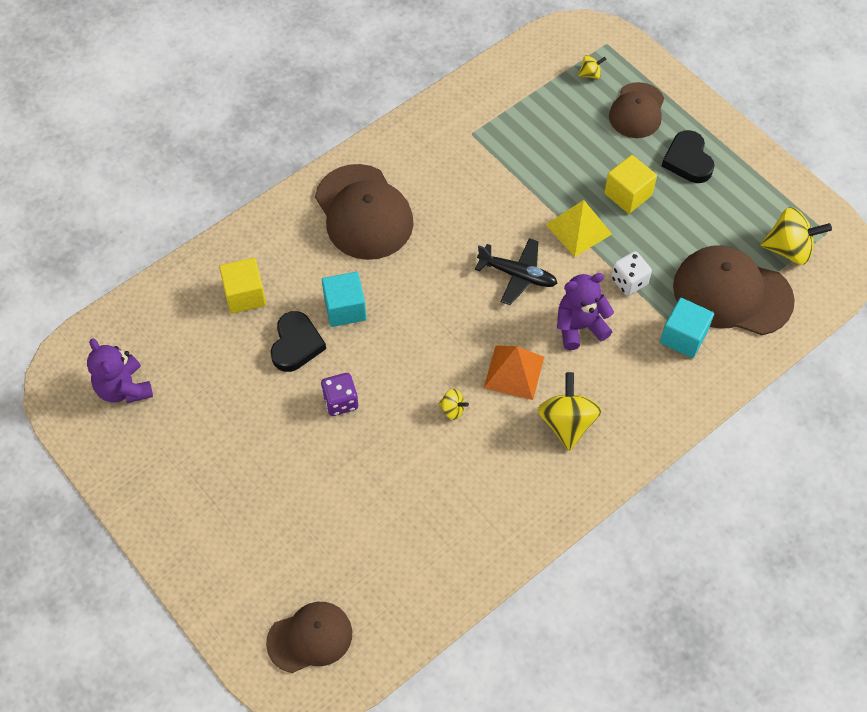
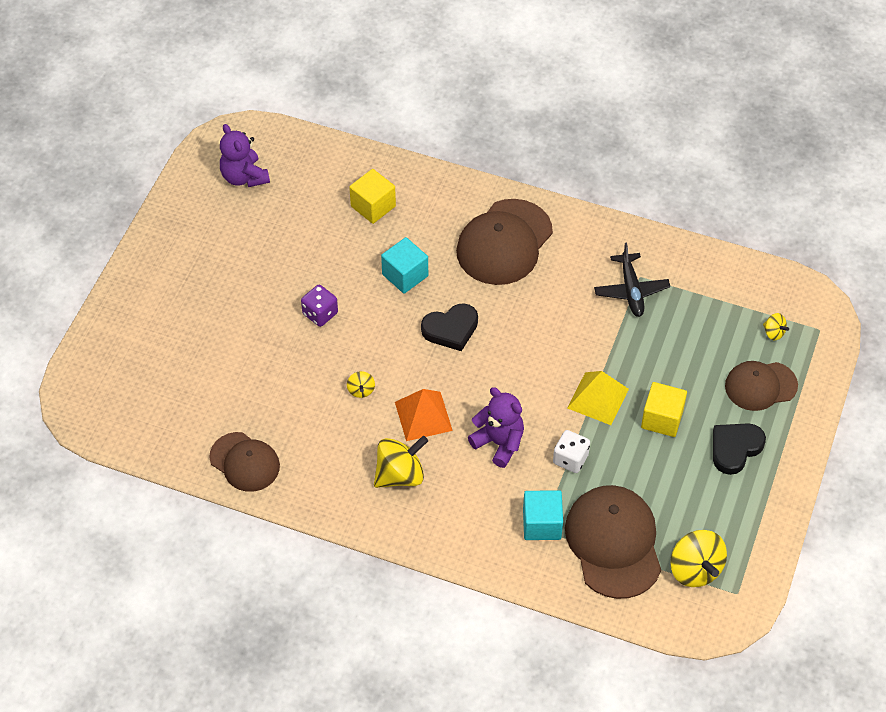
camera: 60 degrees right, 5 degrees down
(124, 388) = (244, 177): purple teddy bear -> purple teddy bear turned 60 degrees counterclockwise
(296, 344) = (351, 260): black heart -> black heart (451, 329)
(310, 637) = (114, 392): brown cap -> brown cap (245, 462)
(517, 275) = (519, 376): black plane -> black plane (631, 290)

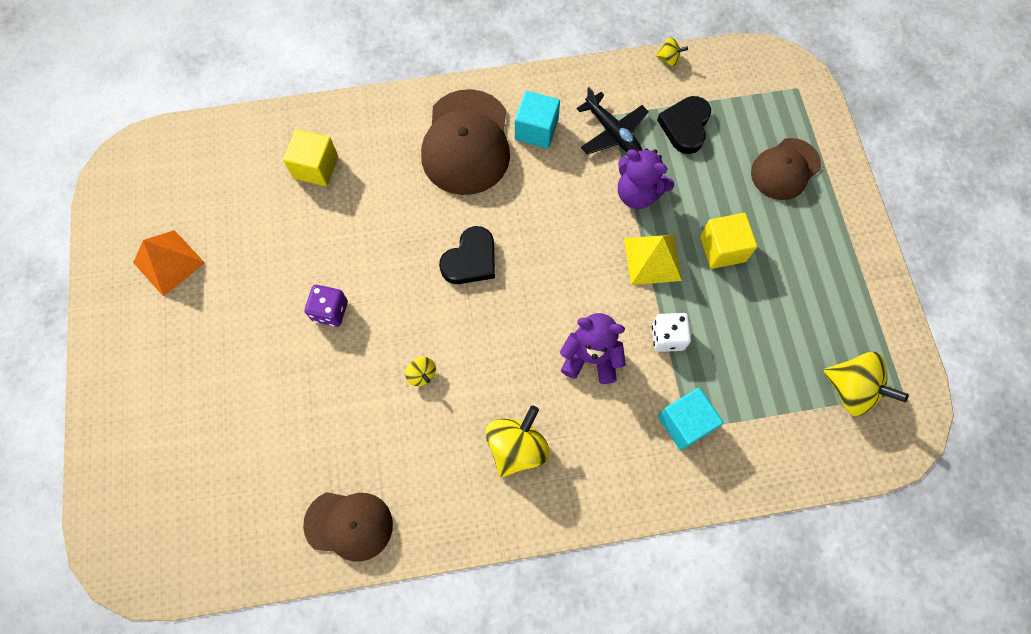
camera: 30 degrees left, 15 degrees up
(244, 177) = (164, 200): purple teddy bear -> purple teddy bear (637, 193)
(405, 275) = (391, 225): turquoise cube -> turquoise cube (536, 130)
(423, 416) = (500, 369): orange pyramid -> orange pyramid (168, 262)
(613, 542) = (762, 404): brown cap -> none
(735, 448) = (804, 244): black heart -> black heart (685, 126)
(773, 333) = (762, 111): yellow spinning top -> yellow spinning top (669, 59)

